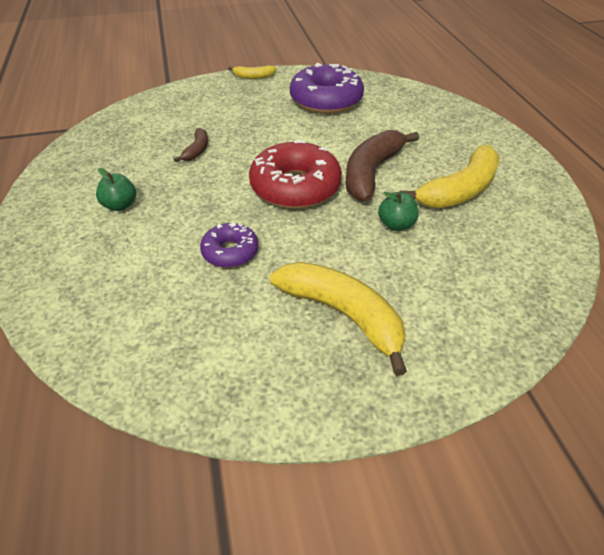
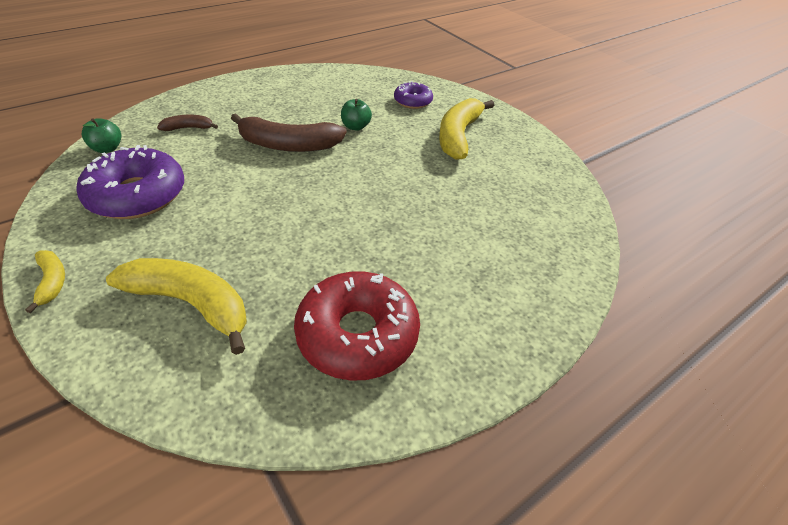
camera: 115 degrees left, 0 degrees up
(120, 205) = (426, 292): green apple -> green apple (107, 148)
(197, 150) = (291, 271): brown banana -> brown banana (188, 128)
(230, 252) = (439, 196): purple donut -> purple donut (413, 101)
(295, 187) = (331, 181): red donut -> red donut (357, 334)
(459, 190) = (297, 105): yellow banana -> yellow banana (191, 304)

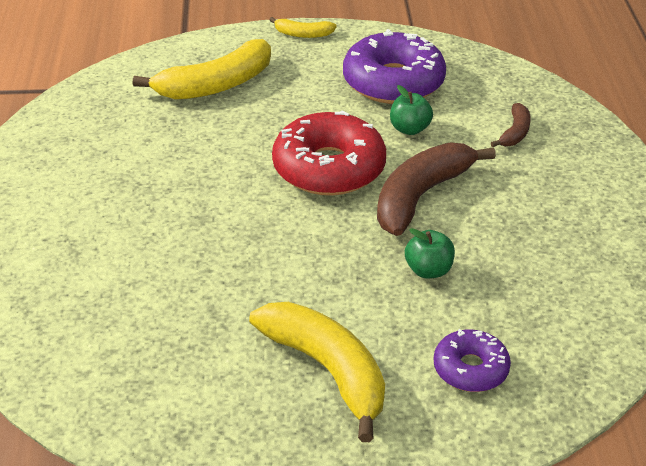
camera: 125 degrees right, 5 degrees down
(107, 148) = (499, 76): green apple -> green apple (409, 129)
(357, 334) = (97, 150): red donut -> red donut (329, 168)

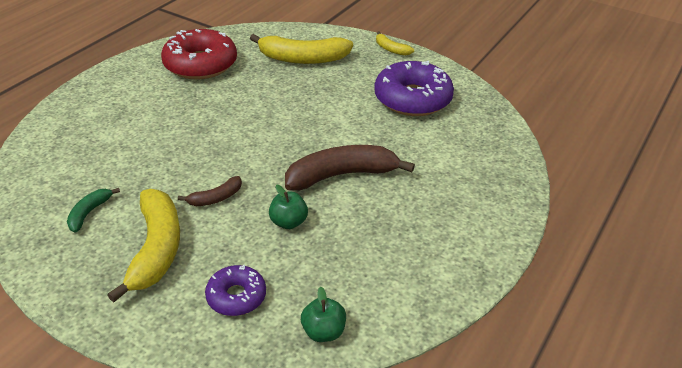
camera: 35 degrees right, 0 degrees up
(197, 375) = (89, 213): none -> green banana
(329, 168) = (307, 133): red donut -> red donut (200, 64)
(409, 129) = (387, 131): green apple -> green apple (323, 332)
(515, 133) = (456, 164): brown banana -> brown banana (216, 198)

